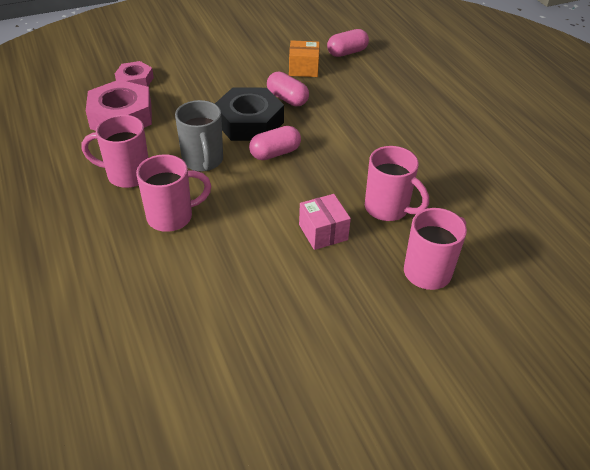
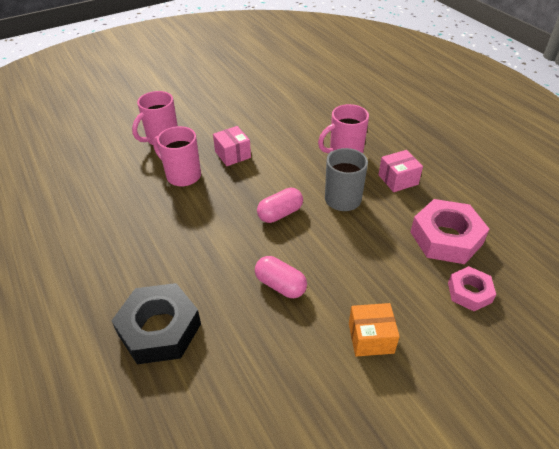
camera: 175 degrees right, 0 degrees up
(127, 175) = (398, 179): pink mug -> pink box
(249, 122) = (314, 246): black nut -> black nut (159, 329)
(303, 69) = (268, 345): orange box -> orange box (371, 338)
(347, 52) = (206, 396): pink capsule -> none

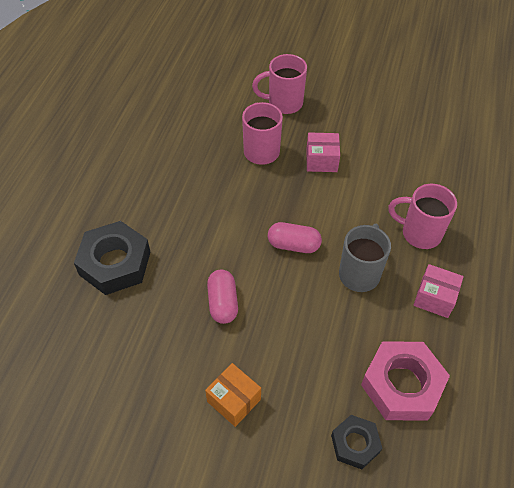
camera: 45 degrees right, 10 degrees up
(232, 154) = (321, 160): pink box -> pink box turned 75 degrees clockwise
(469, 292) = (355, 444): pink nut -> black nut

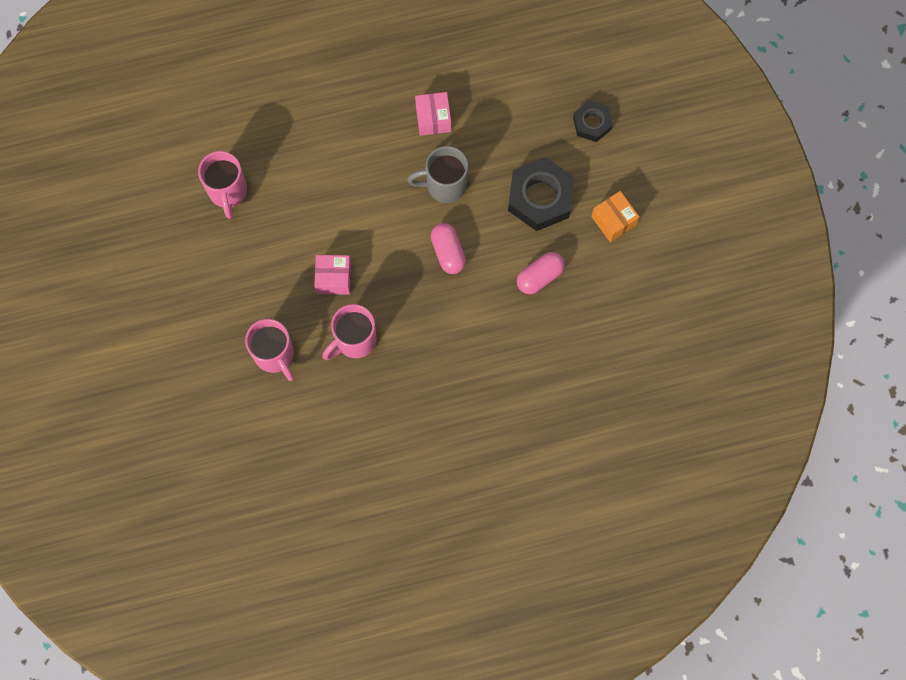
camera: 120 degrees left, 20 degrees up
(115, 263) = (558, 388): black nut -> black nut (540, 197)
(234, 400) = (613, 221): orange box -> orange box turned 45 degrees counterclockwise
(321, 160) = (334, 278): pink box -> pink box turned 60 degrees counterclockwise
(402, 385) = (526, 111): pink nut -> none
(419, 233) = (372, 156): pink mug -> pink mug (228, 192)

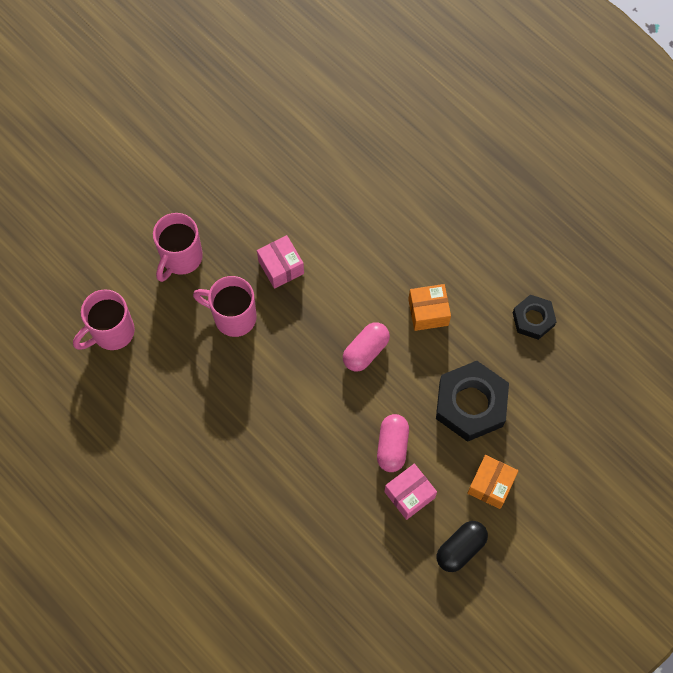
camera: 60 degrees right, 5 degrees down
(228, 192) = (307, 137): pink mug -> pink mug (111, 332)
(433, 119) = (486, 267): pink box -> pink box (409, 494)
(444, 185) = (428, 312): grey mug -> orange box
(539, 276) = (392, 446): pink capsule -> pink capsule turned 75 degrees clockwise
(592, 123) = (576, 411): black nut -> black nut (533, 319)
(650, 272) = (460, 548): none -> black capsule

